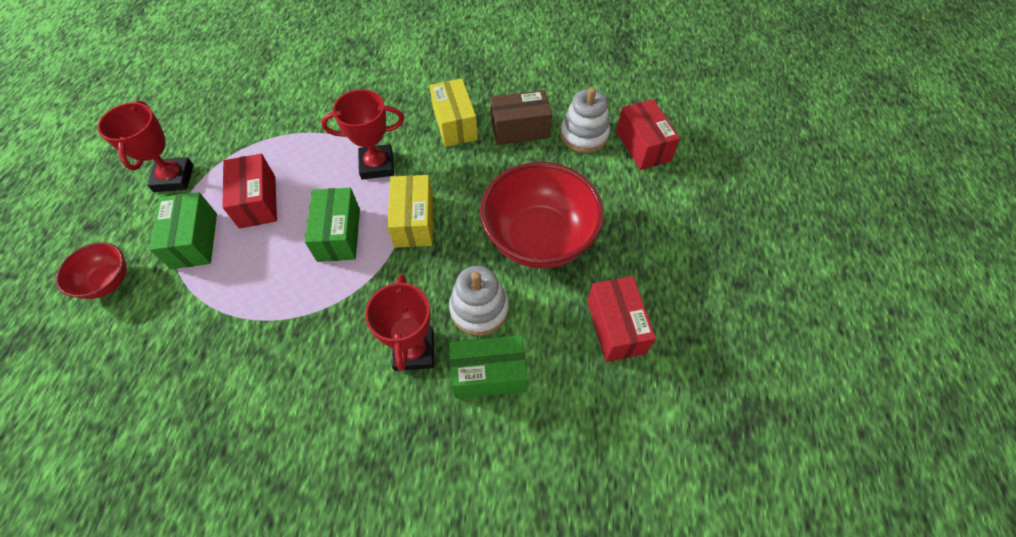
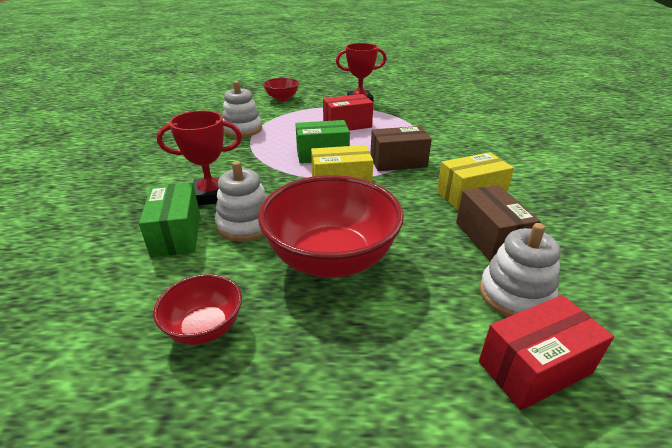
camera: 85 degrees right, 25 degrees down
(194, 240) = (312, 113): green box -> none
(222, 333) = (242, 129): none -> white stacking toy
(377, 165) = (398, 162): red trophy -> brown box
(615, 327) = (205, 328): red box -> red bowl

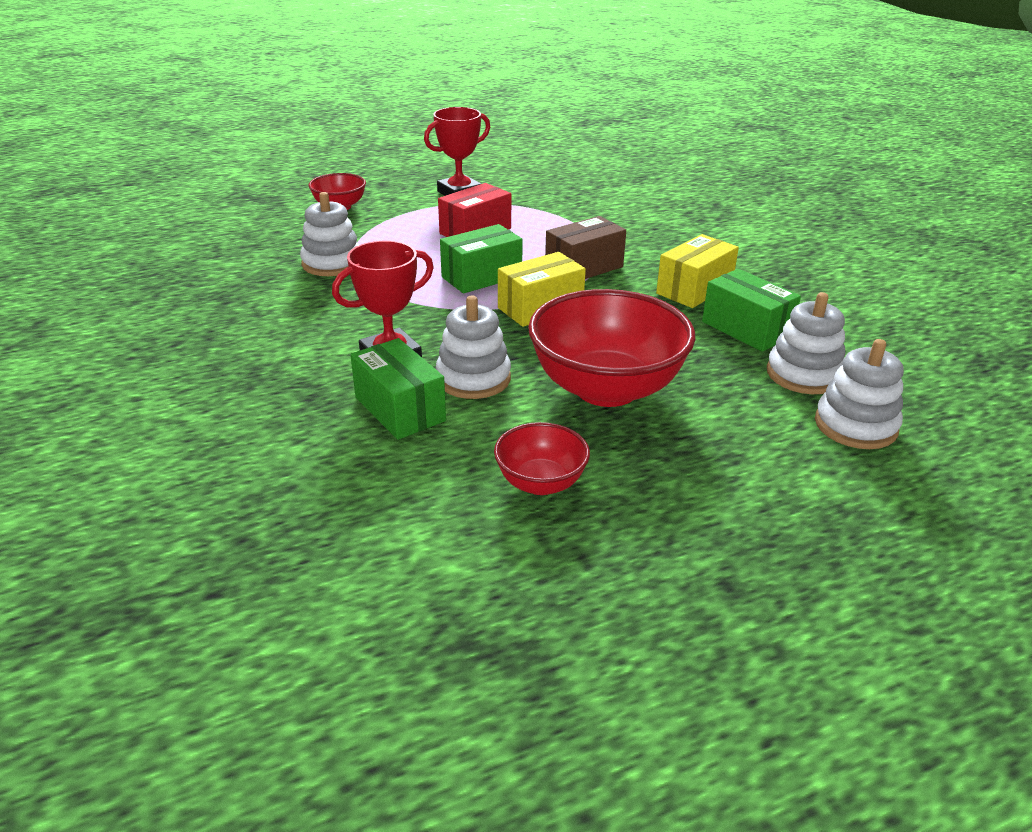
camera: 25 degrees left, 0 degrees up
(490, 238) = (746, 329): brown box -> green box
(534, 367) = (855, 425): red box -> white stacking toy

